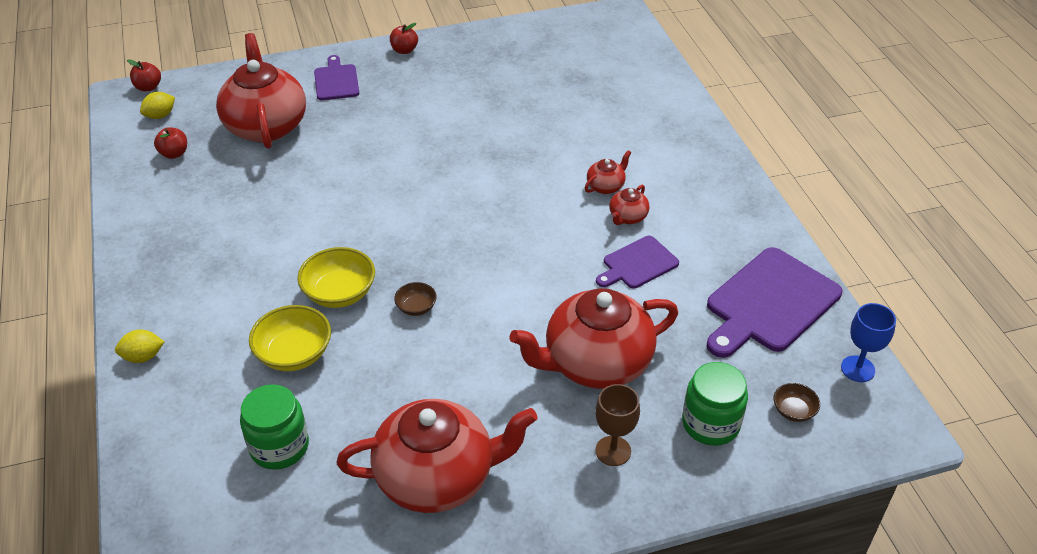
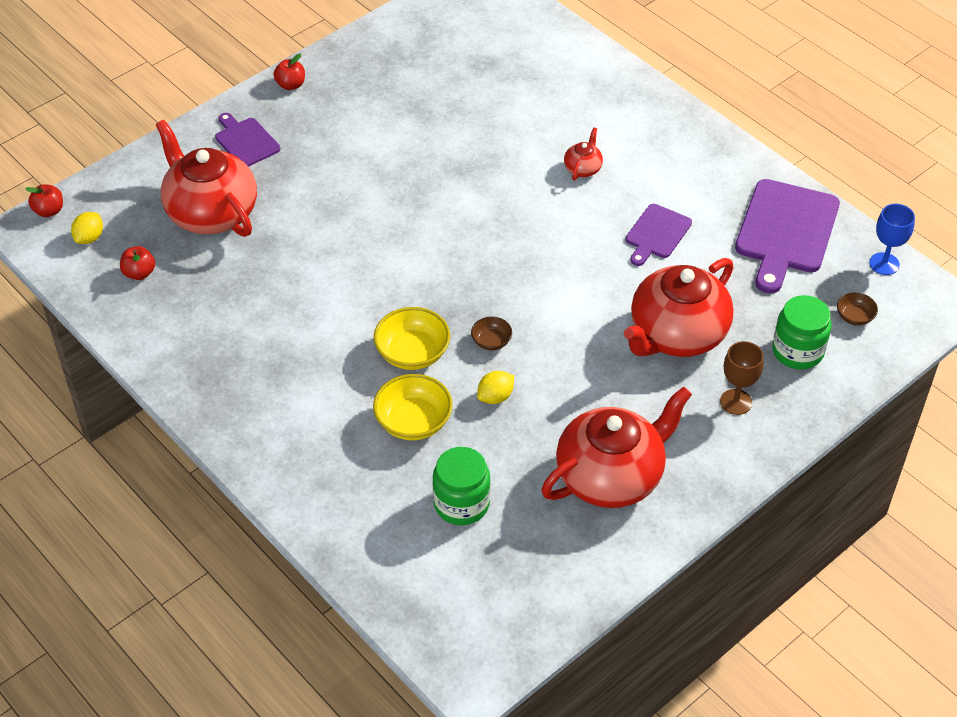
camera: 25 degrees left, 5 degrees up
(143, 357) = (276, 475): yellow lemon -> yellow lemon (495, 397)
(627, 217) = (621, 192): red teapot -> none

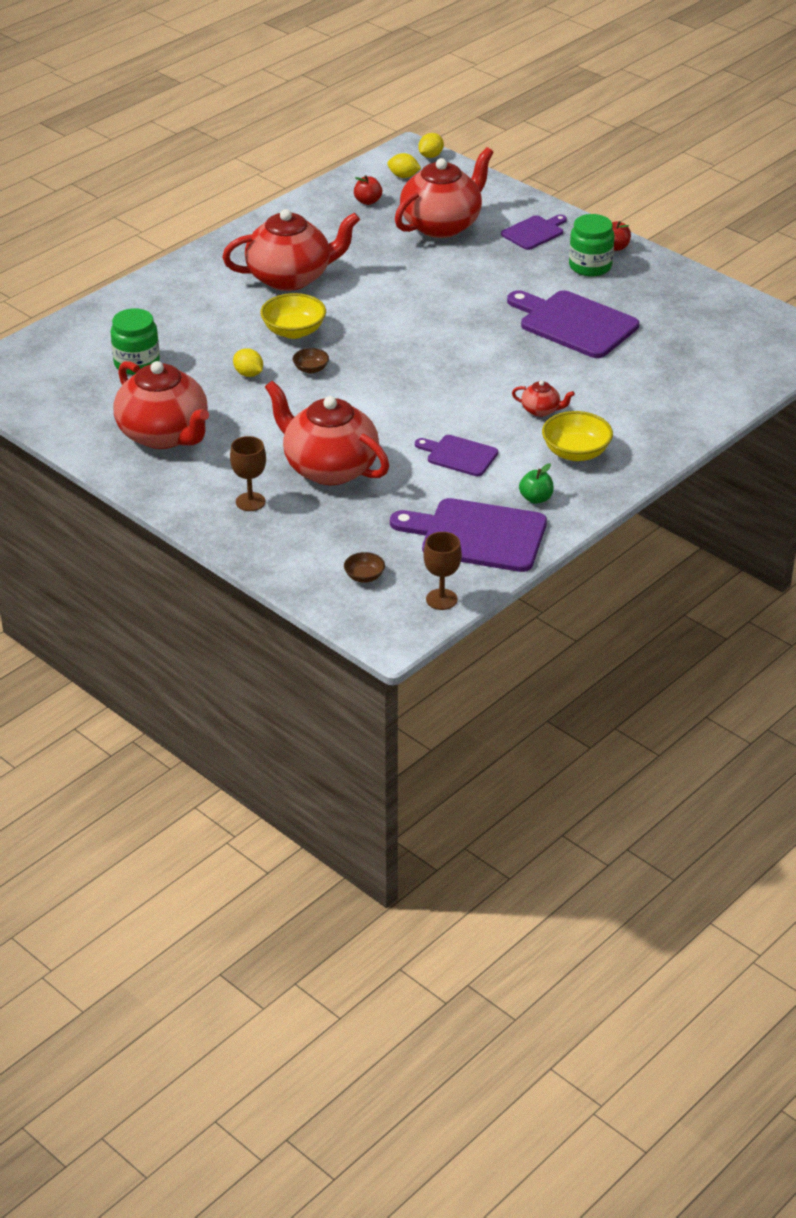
camera: 85 degrees right, 10 degrees down
(49, 211) = (430, 156): red apple -> yellow lemon
(297, 352) = (290, 278): none -> red teapot
(413, 422) = (219, 336): yellow bowl -> yellow bowl (576, 452)
(431, 130) = (574, 323): none -> purple cutting board
(727, 186) = (536, 498): none -> green apple
(797, 351) = (315, 539): green jar -> green jar (590, 266)
(884, 264) = (441, 599): blue goblet -> brown goblet

